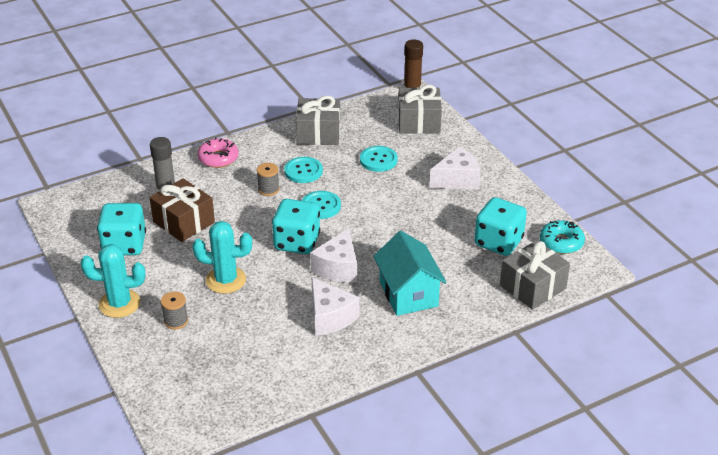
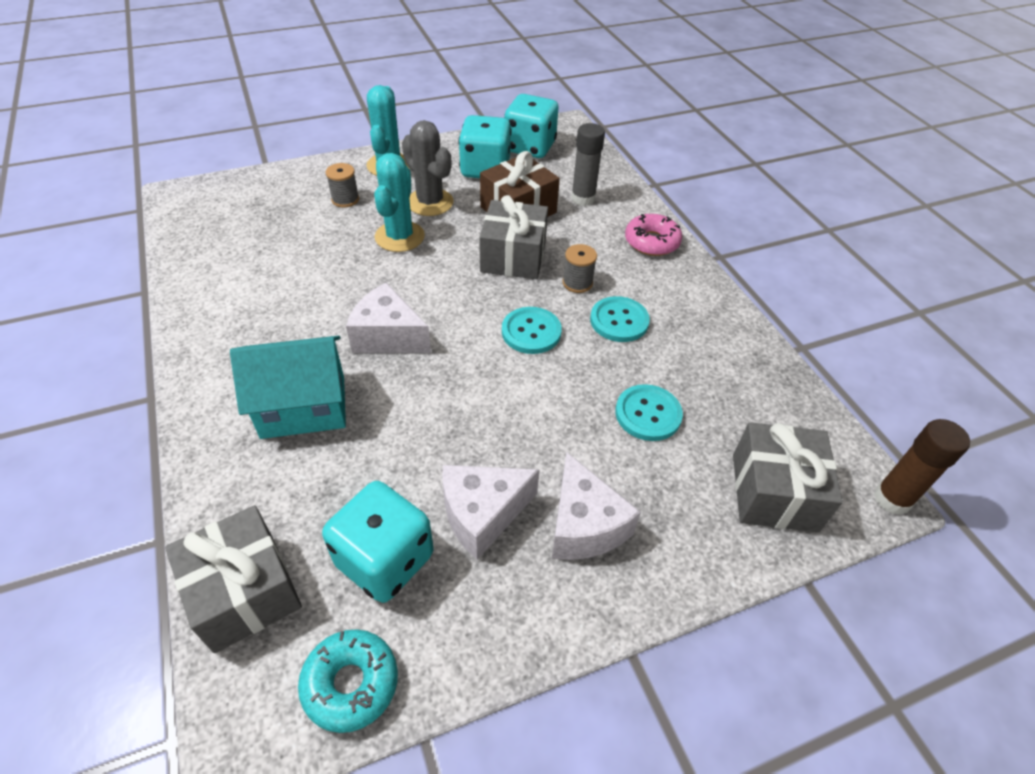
camera: 95 degrees right, 10 degrees up
(177, 270) = (430, 202): none -> grey cactus
(297, 242) = (454, 301): turquoise dice -> turquoise dice (530, 147)
(318, 133) = (721, 346): grey gift -> grey gift (513, 256)
(330, 317) = (293, 319): white cheese -> white cheese (482, 514)

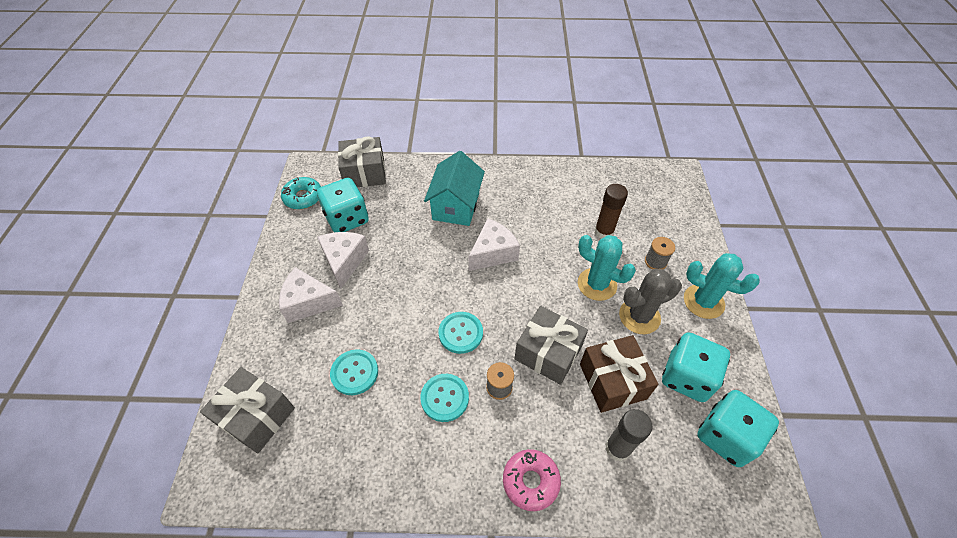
camera: 115 degrees right, 5 degrees up
(892, 499) = (198, 495): brown glue stick -> brown glue stick (603, 232)

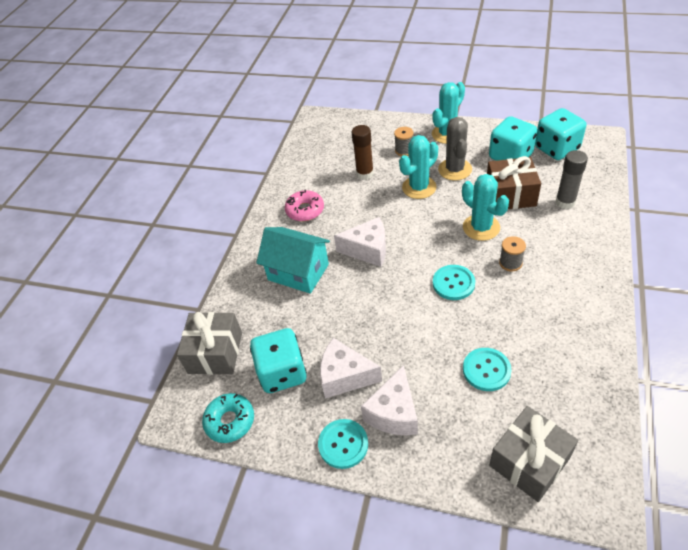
camera: 70 degrees left, 5 degrees down
(444, 398) = (518, 301): turquoise button -> turquoise button (343, 444)
(493, 253) = (368, 250): white cheese -> white cheese turned 120 degrees clockwise
(530, 481) = (591, 254): pink donut -> pink donut (305, 210)
(548, 353) = (481, 227): grey gift -> turquoise cactus

